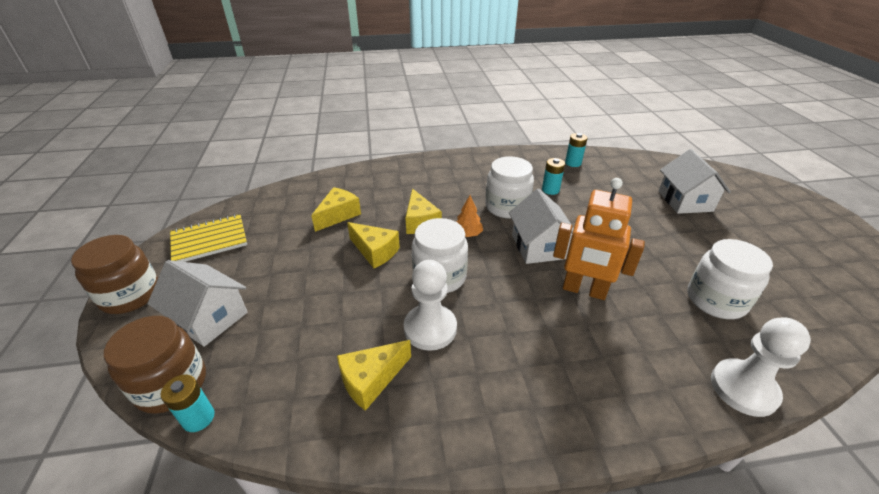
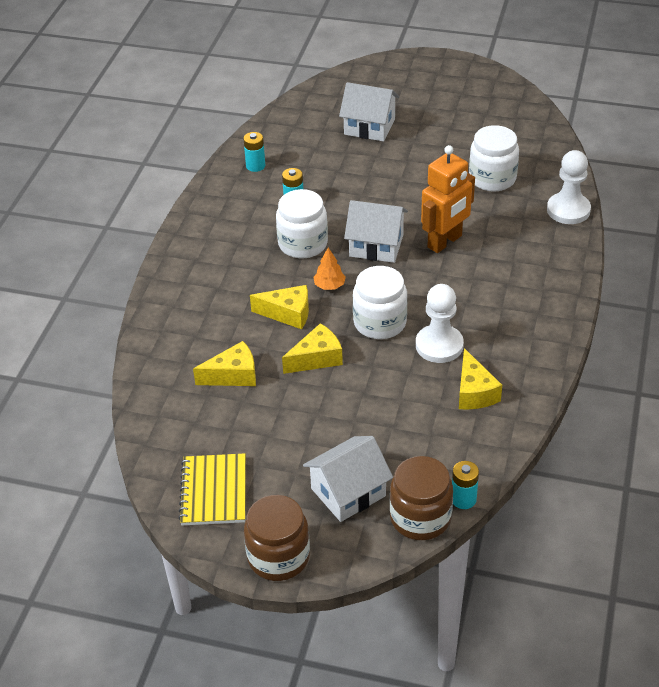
camera: 65 degrees left, 5 degrees up
(338, 215) = (233, 375): yellow cheese -> yellow cheese turned 105 degrees clockwise

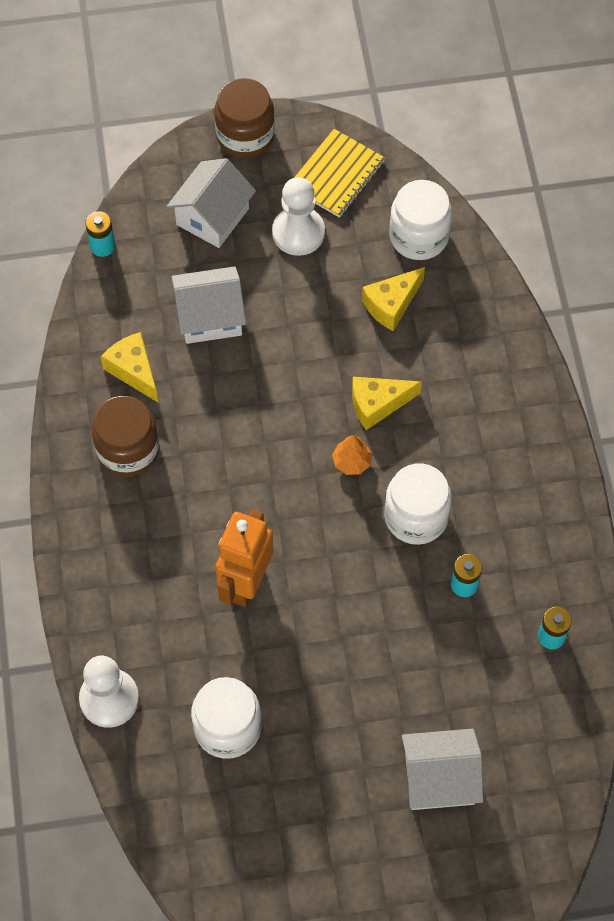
camera: 155 degrees right, 20 degrees up
(214, 491) = (336, 175): yellow notebook -> yellow notebook turned 60 degrees clockwise
(317, 358) = (316, 356): yellow cheese -> none
(376, 245) = (326, 546): white house -> white house (210, 317)
(380, 322) = (270, 428): white jar -> white jar (419, 236)
(420, 517) = (135, 214): brown jar -> brown jar (128, 450)
(439, 345) = (193, 419): white pawn -> white pawn (298, 232)

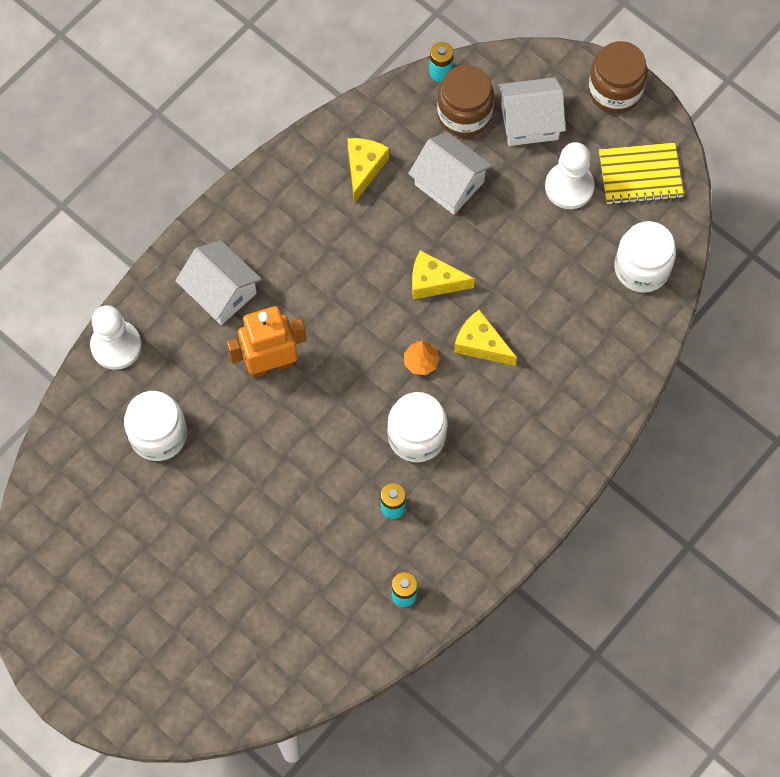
camera: 50 degrees right, 5 degrees up
(128, 450) = (302, 213): brown jar -> brown jar (464, 114)
(391, 304) = (569, 292): yellow cheese -> yellow cheese (434, 282)
(439, 778) = (236, 598): white house -> white house (221, 292)

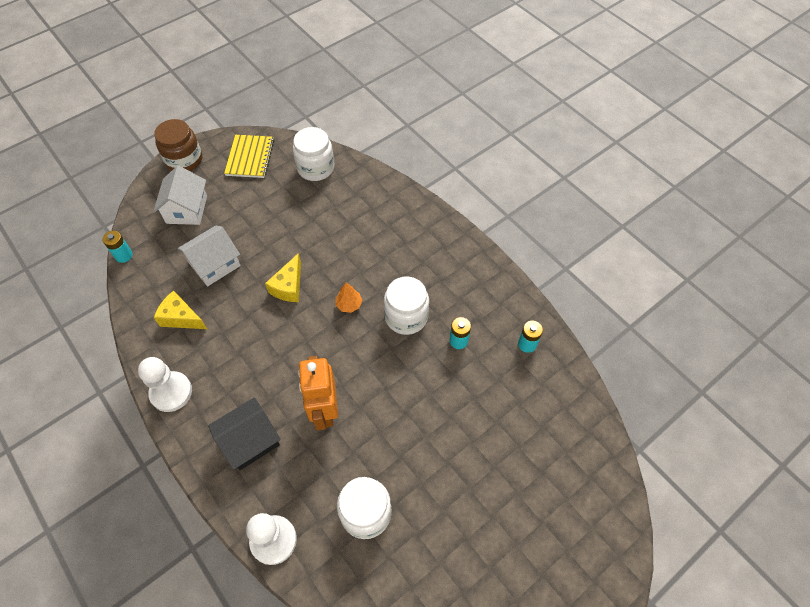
camera: 80 degrees left, 10 degrees down
(221, 292) = (250, 441): white house -> black house
(464, 114) = (164, 246): brown jar -> none
(481, 344) = (345, 265): yellow cheese -> none
(569, 187) = (244, 196): white pawn -> white pawn (171, 392)

